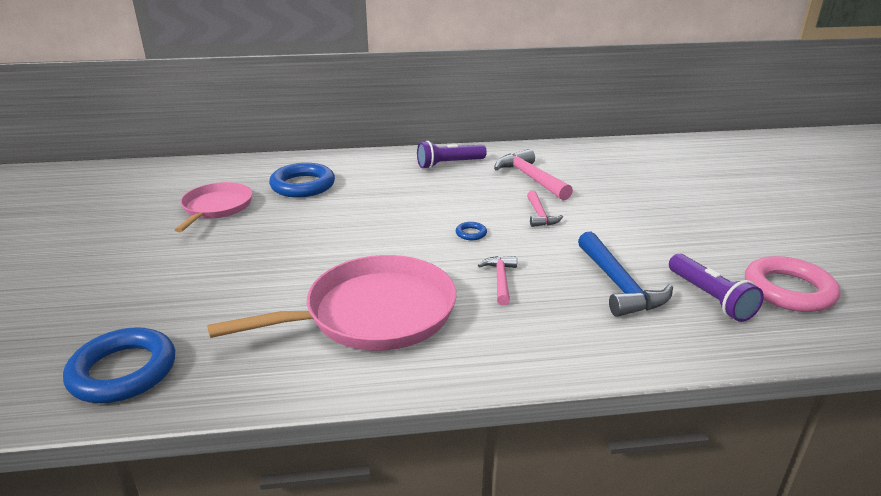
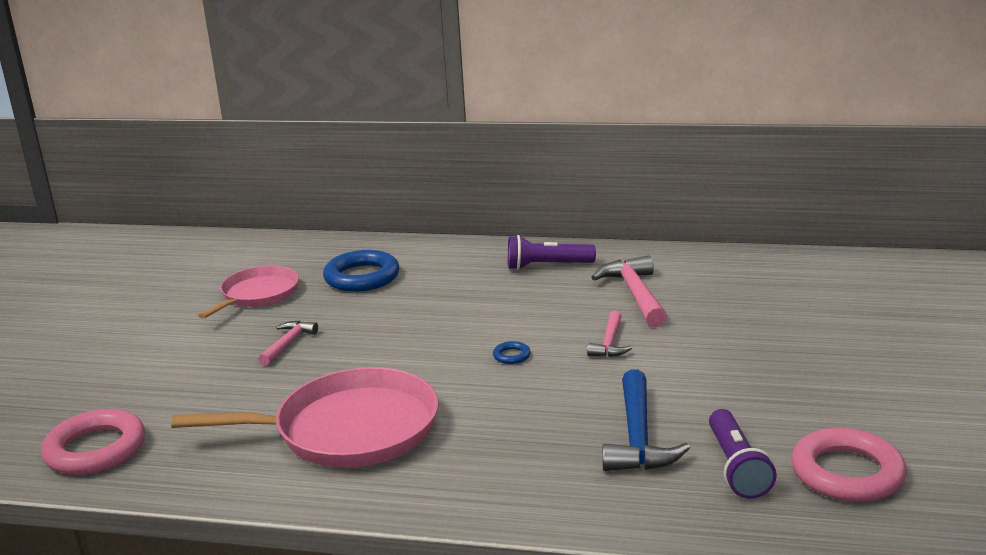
camera: 20 degrees right, 5 degrees down
(123, 371) = (95, 449): blue ring -> pink ring
(500, 280) = (506, 413): pink hammer -> pink hammer (288, 343)

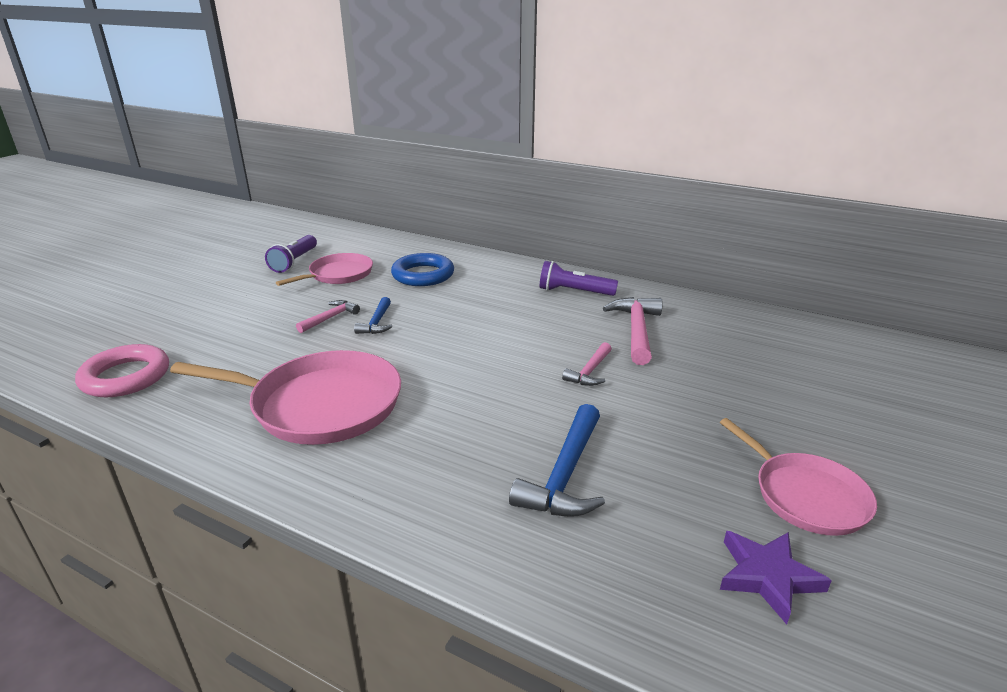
camera: 15 degrees right, 5 degrees up
(347, 338) = (377, 323): none -> blue hammer
(511, 356) = (497, 365): blue ring -> none
(736, 467) = (647, 536): purple flashlight -> purple flashlight (294, 262)
(847, 473) = (767, 576): pink ring -> purple star
(854, 407) = (805, 495): none -> pink pan

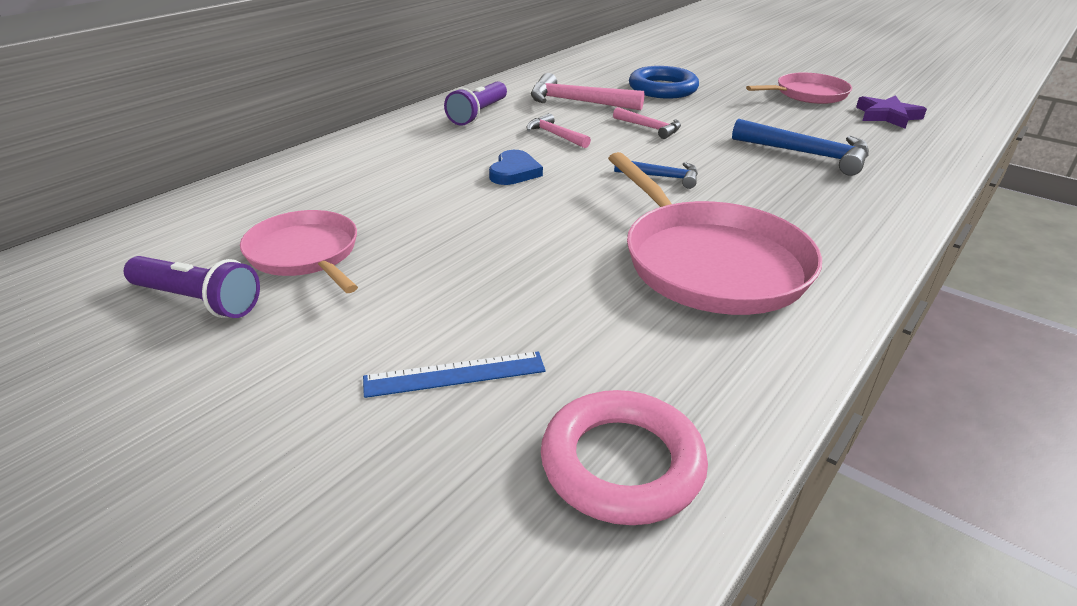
camera: 80 degrees left, 5 degrees up
(215, 327) = (455, 374): none -> blue ruler
(320, 404) = (710, 262): pink pan -> pink pan turned 135 degrees clockwise
(330, 318) = (472, 259): pink hammer -> pink hammer (555, 135)
(377, 323) = (504, 224): blue hammer -> blue hammer (662, 177)
(423, 275) = (364, 188): blue ring -> blue ring (662, 89)
(462, 317) = (514, 172): none -> blue heart

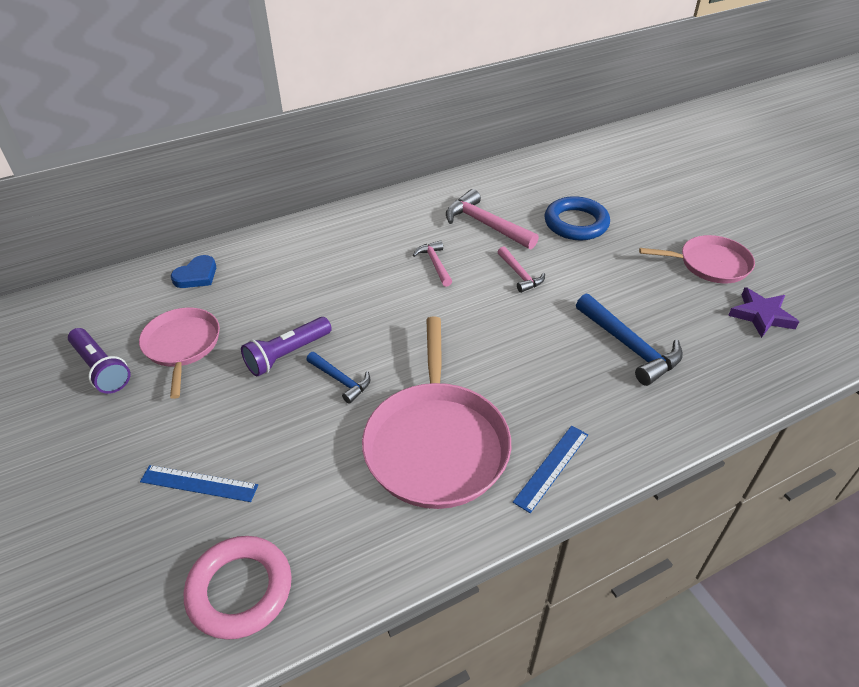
camera: 25 degrees right, 10 degrees up
(478, 114) = (395, 222): purple flashlight -> purple flashlight (287, 354)
(514, 172) = (371, 300): blue heart -> blue heart (196, 275)
(662, 177) = (479, 339): blue hammer -> blue hammer (340, 380)
(845, 250) = (552, 467): none -> blue ruler

